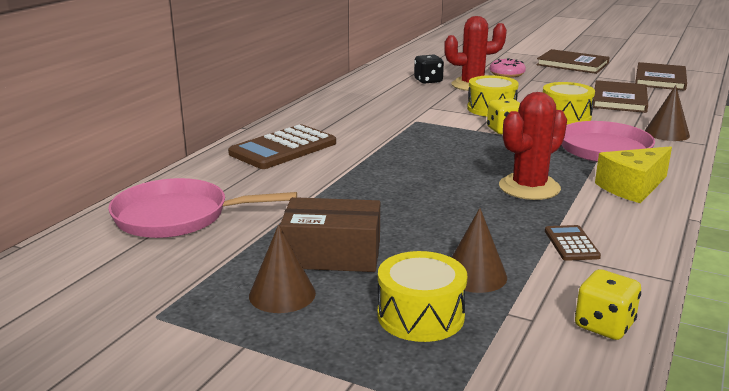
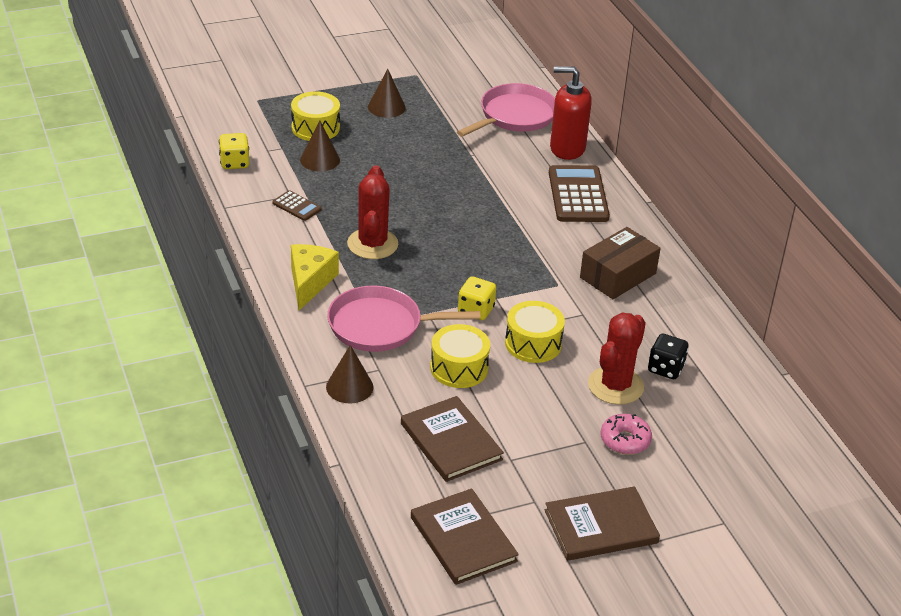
camera: 130 degrees right, 15 degrees up
(207, 175) = (567, 148): none -> red soap dispenser
(332, 254) = (401, 136): brown box -> brown box (618, 275)

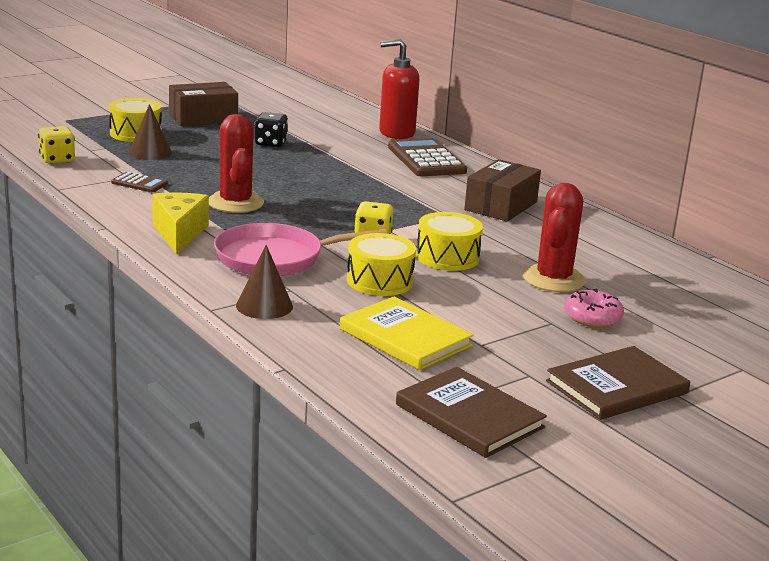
camera: 15 degrees left, 15 degrees down
(386, 107) = (203, 118): brown cone -> brown box
(451, 442) = (405, 337): brown book -> yellow book
(515, 116) = (334, 117): pink pan -> none
(665, 368) = (594, 263): black dice -> black dice (270, 143)

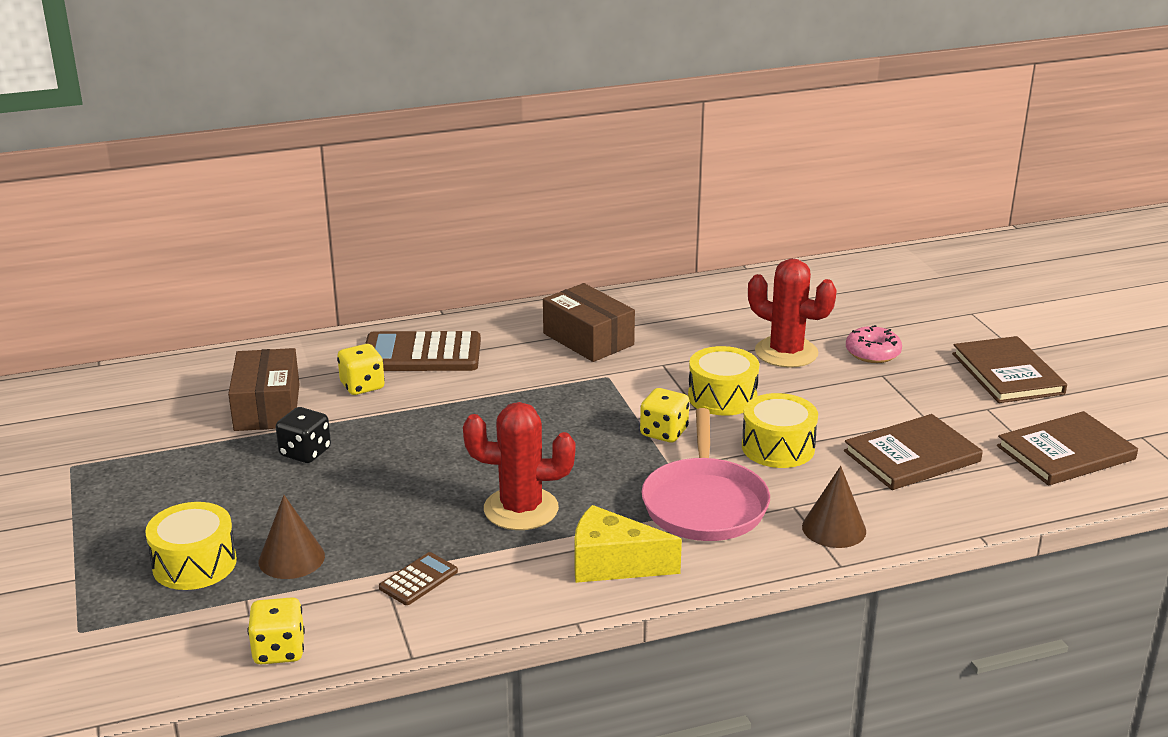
camera: 70 degrees left, 5 degrees up
(203, 118) = (157, 494): brown box -> brown box (267, 407)
(366, 148) = (362, 386): none -> yellow dice
(396, 133) = (314, 355): red soap dispenser -> none
(405, 337) = (912, 456): yellow book -> brown book

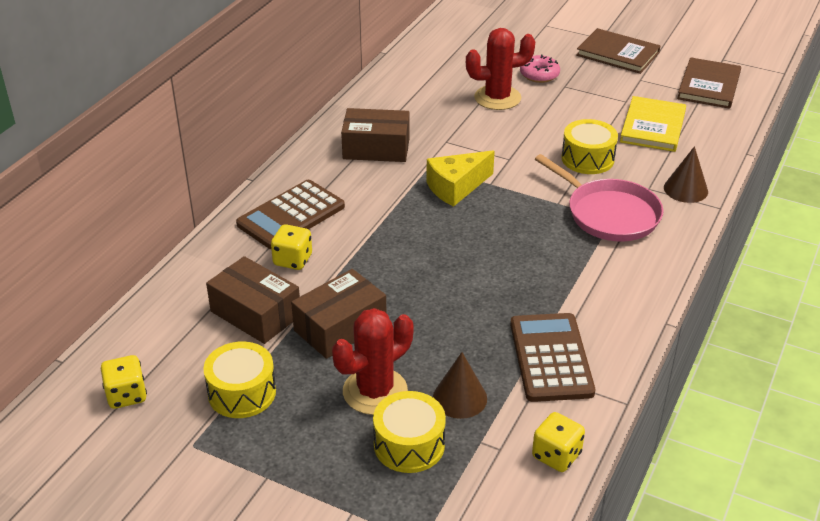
camera: 45 degrees left, 10 degrees up
(305, 452) = (340, 327): black dice -> brown box
(418, 580) = (551, 358): brown calculator -> brown calculator, size x2.01
(521, 509) = (528, 278): red cactus -> red cactus (375, 391)
(613, 564) = (626, 278): yellow cheese -> yellow cheese (456, 187)
(664, 432) = (519, 184): yellow dice -> yellow dice (126, 395)
(722, 397) = (511, 144): yellow drum -> yellow drum (242, 393)
(912, 456) = (653, 127): brown book -> yellow book

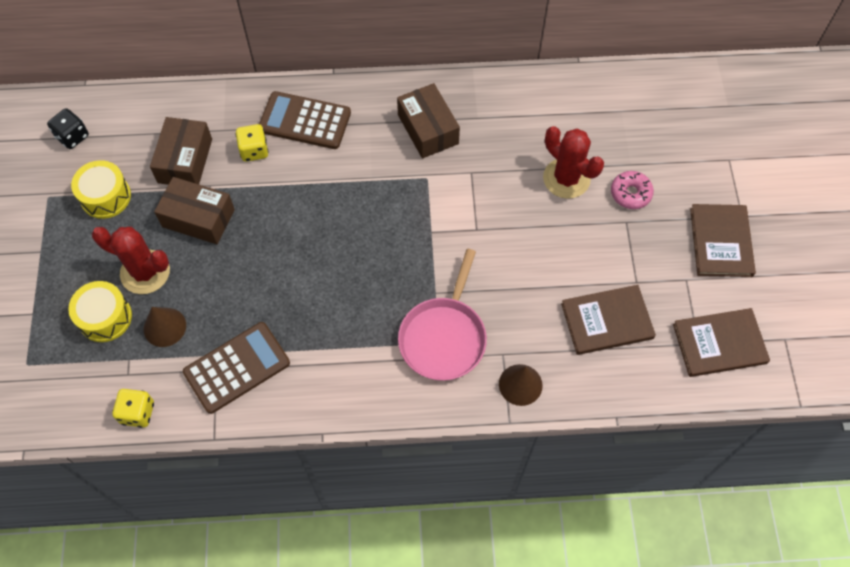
camera: 60 degrees right, 25 degrees up
(126, 395) = (72, 136): yellow dice -> black dice
(456, 187) = (410, 210): yellow cheese -> none
(587, 159) = (517, 288): yellow drum -> none
(653, 127) = (607, 321): yellow book -> brown book

